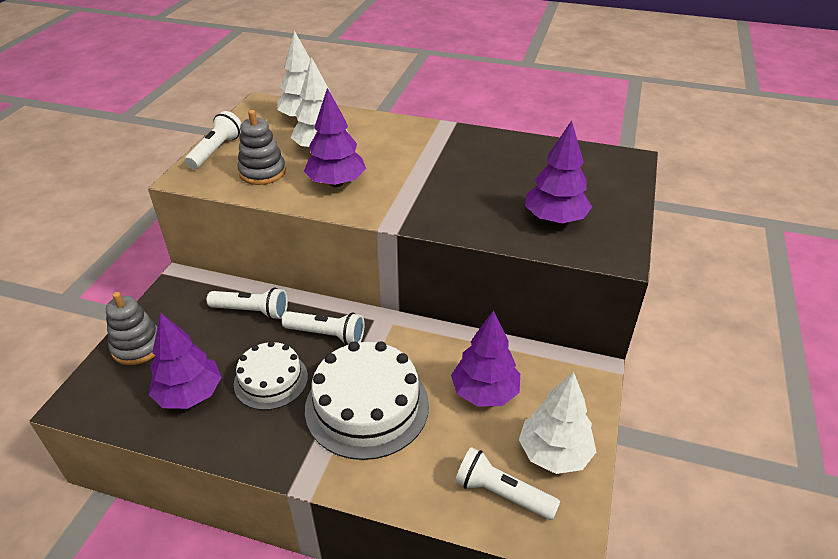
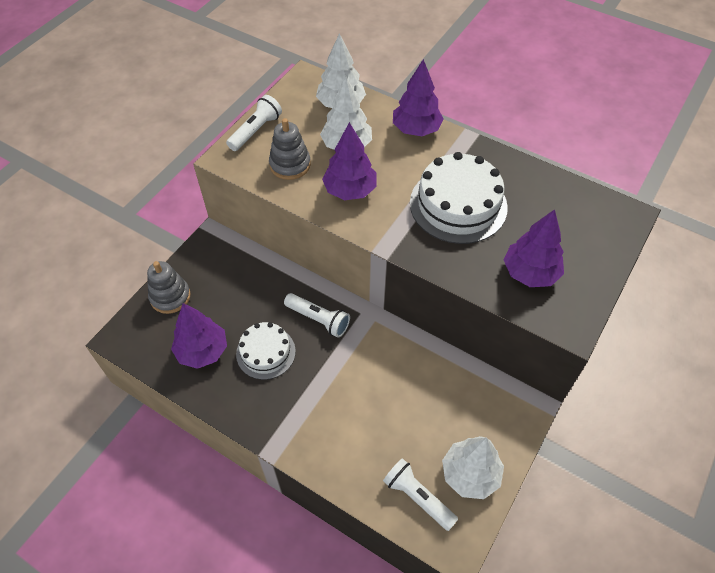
camera: 15 degrees right, 15 degrees up
(252, 311) = (263, 282): white flashlight -> none
(367, 406) = (334, 394): white cake -> white cake (458, 205)
(484, 392) = (431, 405): purple tree -> purple tree (416, 129)

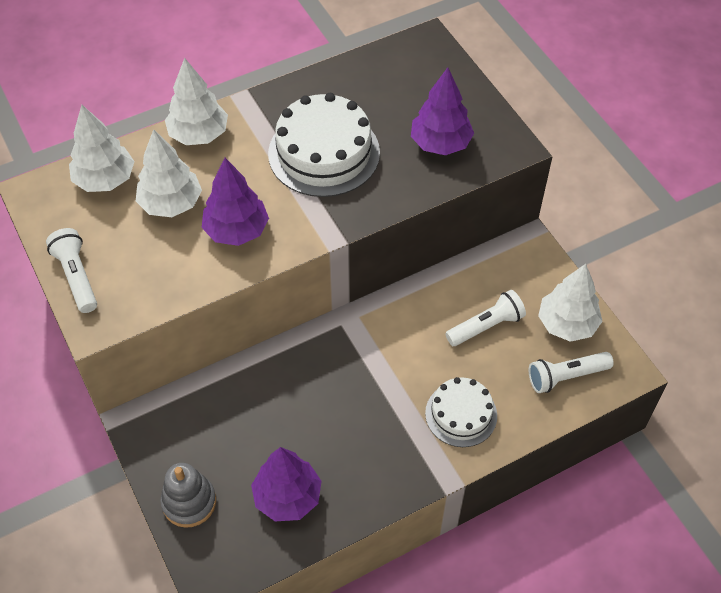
camera: 60 degrees left, 0 degrees up
(265, 352) = (331, 434): white cake -> white cake (461, 414)
(290, 165) = (157, 267): grey stacking toy -> none
(318, 319) = (323, 366): white flashlight -> white flashlight (486, 326)
(416, 129) = (198, 134): purple tree -> white tree

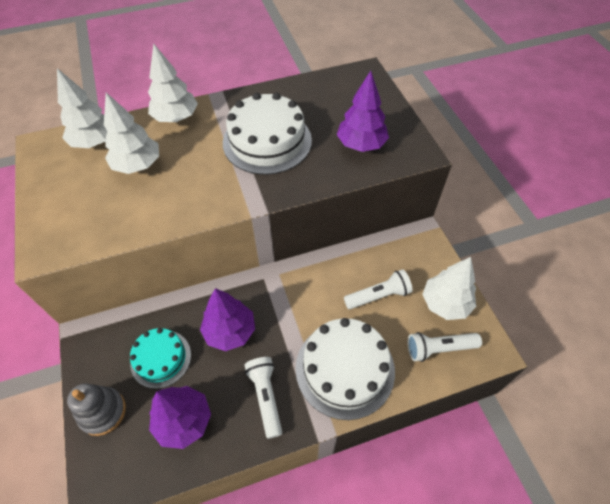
camera: 10 degrees right, 0 degrees up
(77, 277) = (44, 212): white flashlight -> white flashlight (266, 397)
(236, 231) = (181, 192): purple tree -> purple tree (230, 331)
(240, 435) = (161, 358): none -> turquoise cake
(461, 414) = (345, 369): white cake -> white cake, size x1.63

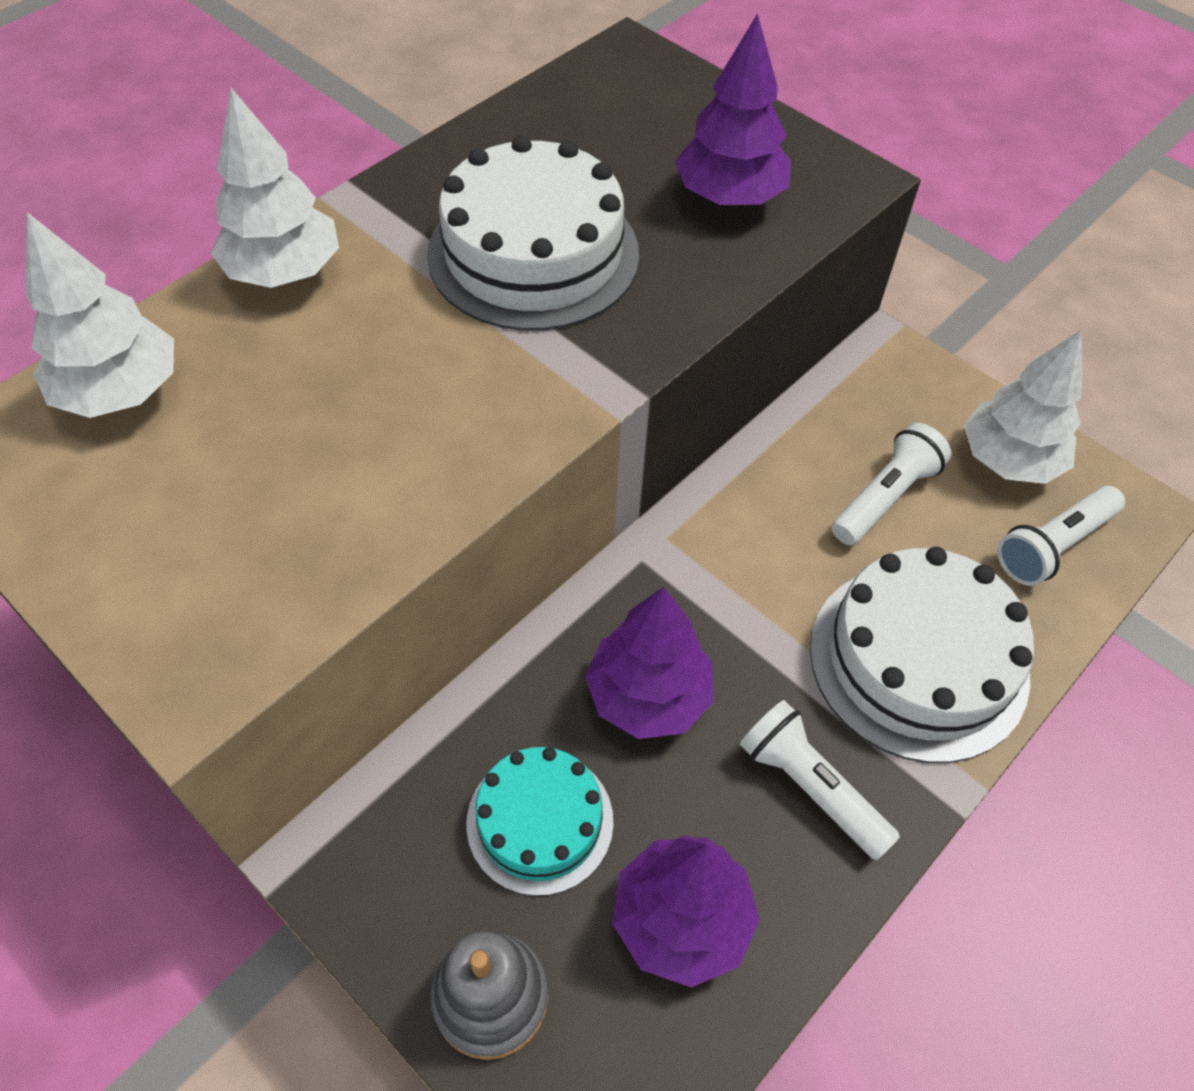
camera: 30 degrees left, 0 degrees up
(137, 165) = (274, 406): white tree -> none

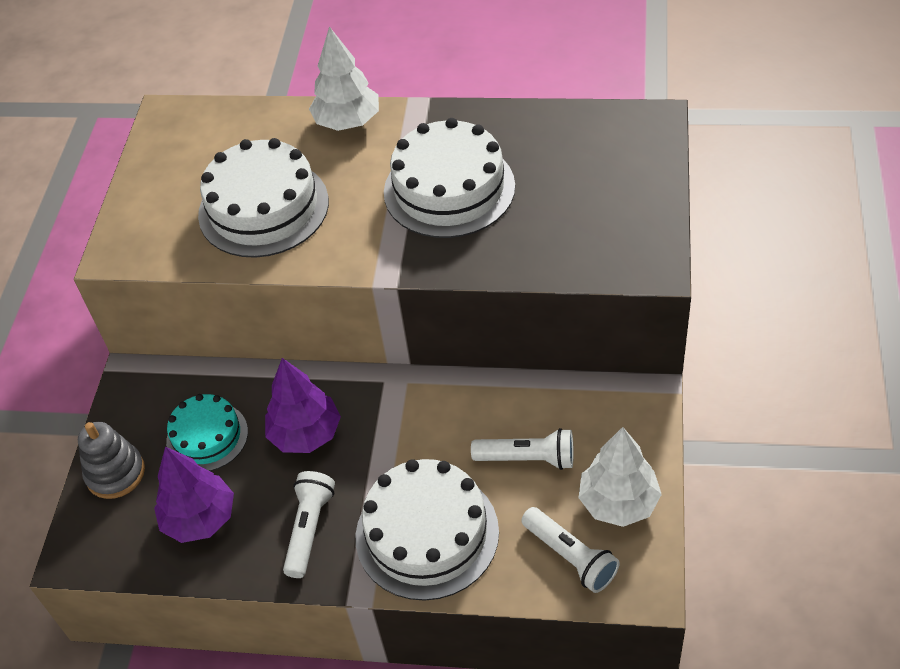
camera: 60 degrees right, 5 degrees down
(120, 392) = (232, 129): white tree -> none
(331, 447) = (263, 208): none -> white cake
(729, 197) = (576, 230): purple tree -> none
(1052, 546) = (570, 557): white flashlight -> white flashlight turned 150 degrees counterclockwise

